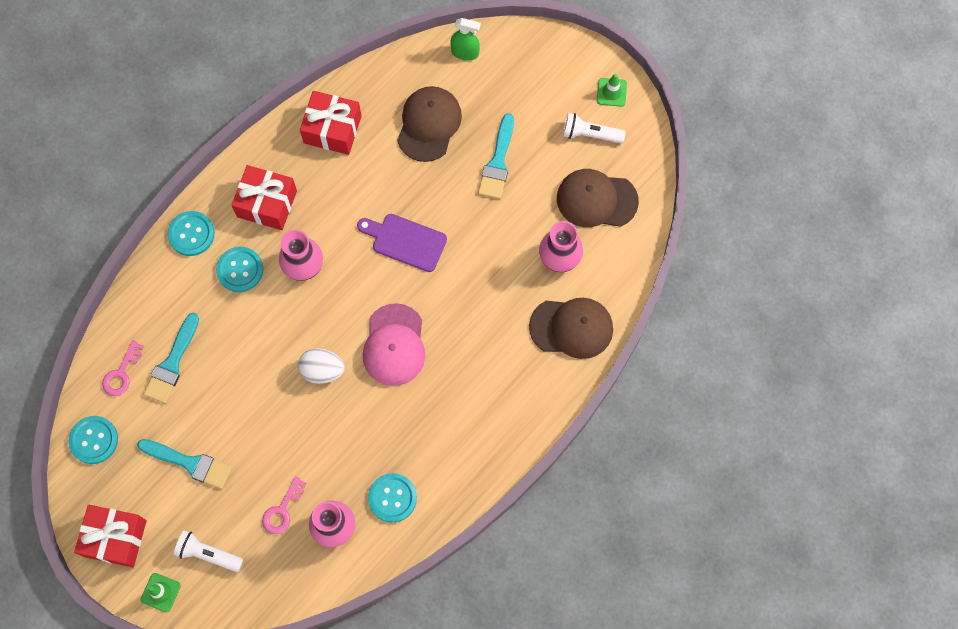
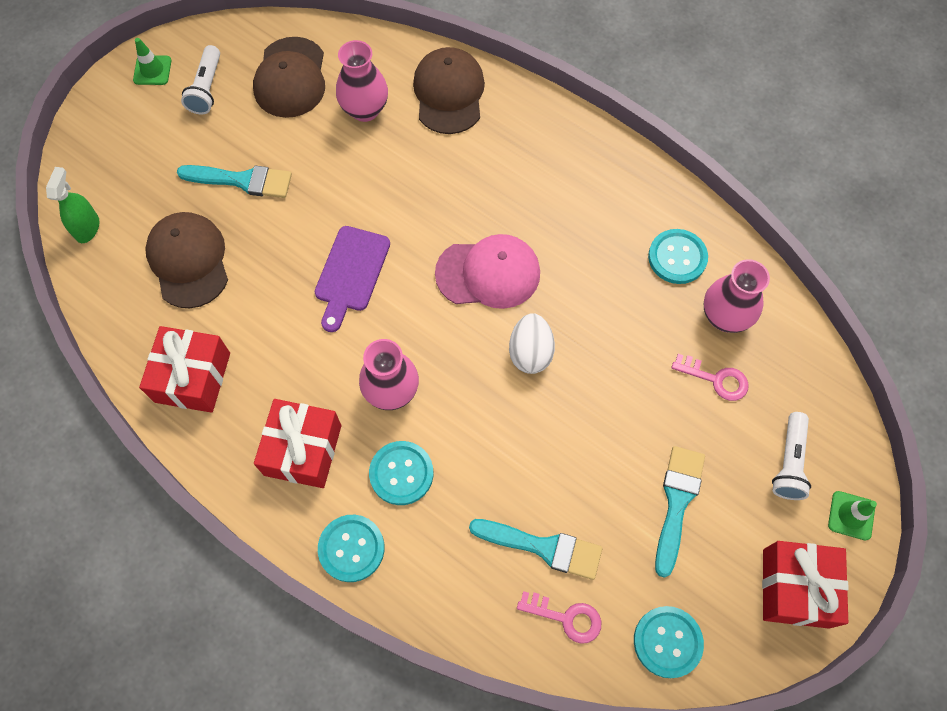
camera: 95 degrees left, 5 degrees down
(429, 124) = (188, 261): brown cap -> brown cap turned 60 degrees clockwise

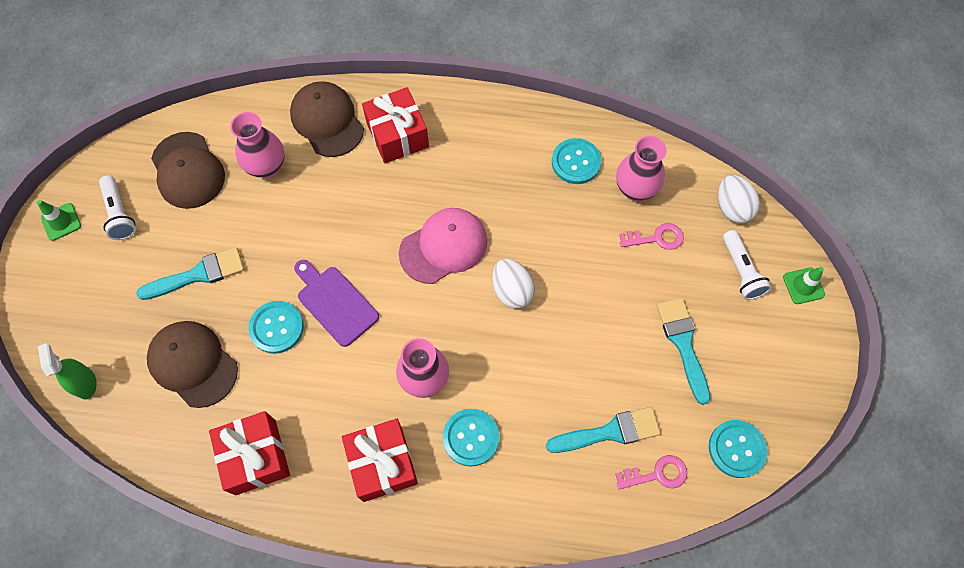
camera: 30 degrees left, 0 degrees up
(351, 273) = (335, 303): purple cutting board -> purple cutting board turned 150 degrees clockwise
(351, 548) = (468, 518): turquoise button -> turquoise button (276, 328)
(795, 588) = (798, 358): red gift -> red gift (397, 135)
(821, 391) = (732, 208): none -> white egg

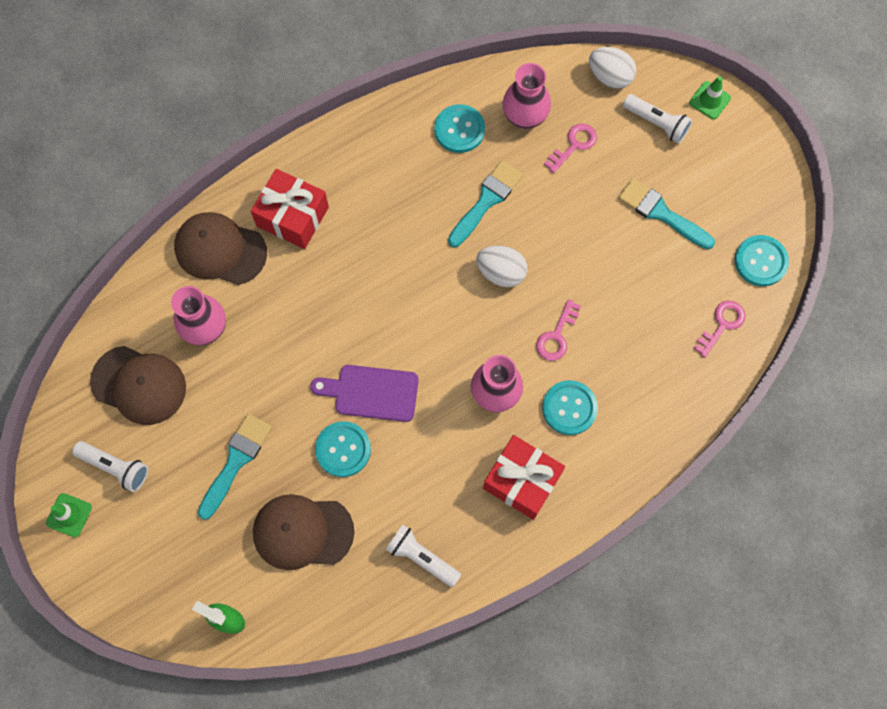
camera: 40 degrees left, 5 degrees up
(255, 457) = (421, 557): red gift -> white flashlight
(443, 246) = (416, 280): pink cap -> none
(512, 373) = (556, 336): none -> pink key
(610, 432) = (664, 321): turquoise brush -> turquoise brush (487, 200)

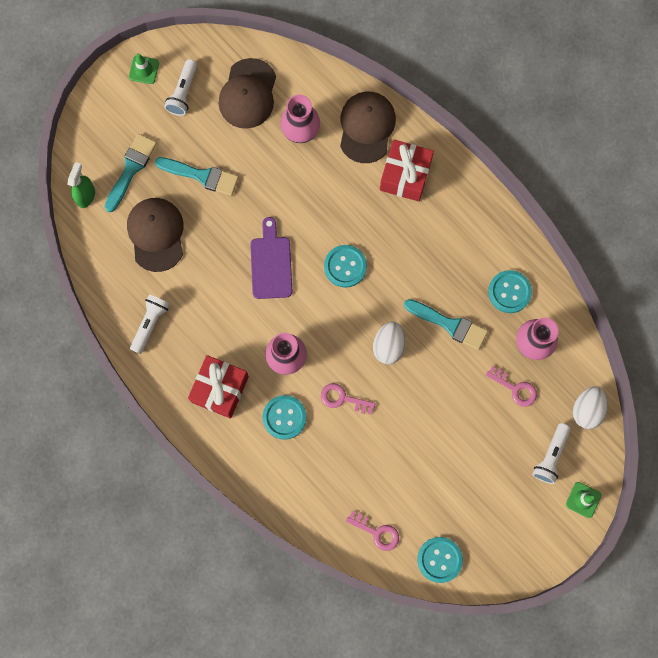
camera: 80 degrees right, 5 degrees up
(343, 449) = (223, 251): turquoise button -> turquoise button (345, 266)
(661, 213) = (467, 470): turquoise brush -> turquoise brush (131, 169)

